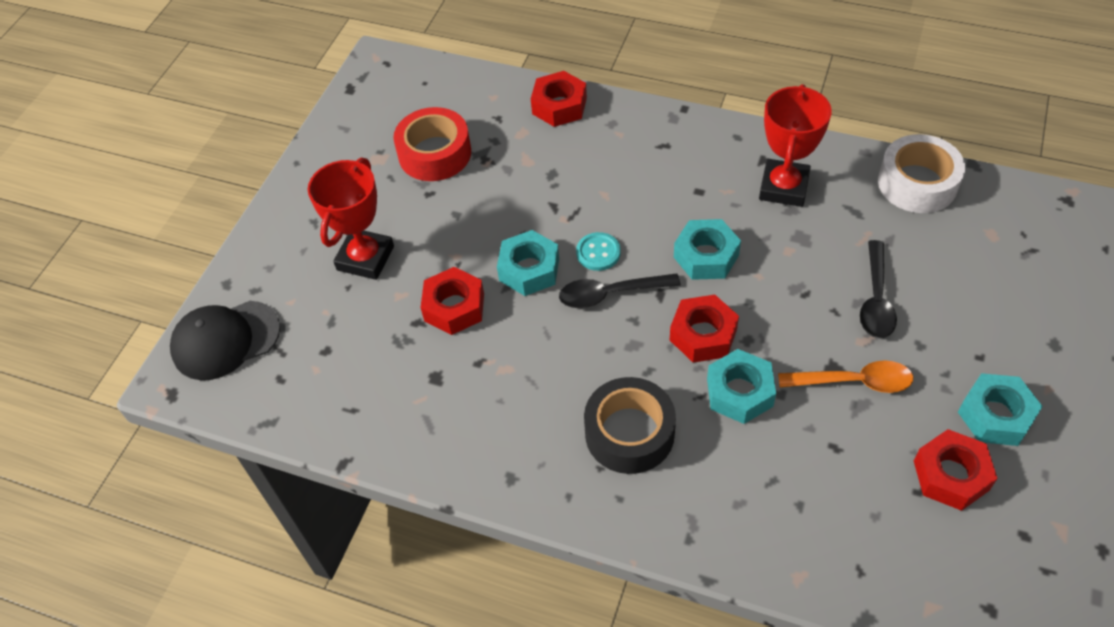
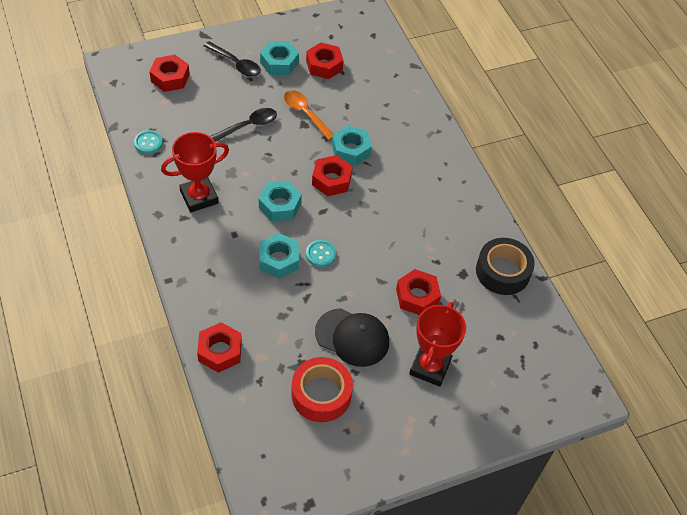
camera: 140 degrees left, 0 degrees up
(225, 340) = (545, 393): black cap -> black cap (352, 337)
(365, 258) = (430, 367): red trophy -> red trophy turned 45 degrees counterclockwise
(529, 269) = (361, 279): turquoise nut -> turquoise nut (279, 260)
(610, 294) = (342, 232): black spoon -> black spoon (236, 64)
(629, 433) = (412, 178): black tape -> black tape (502, 272)
(917, 183) = (148, 143): white tape -> turquoise button
(1040, 263) = (170, 78): none -> red nut

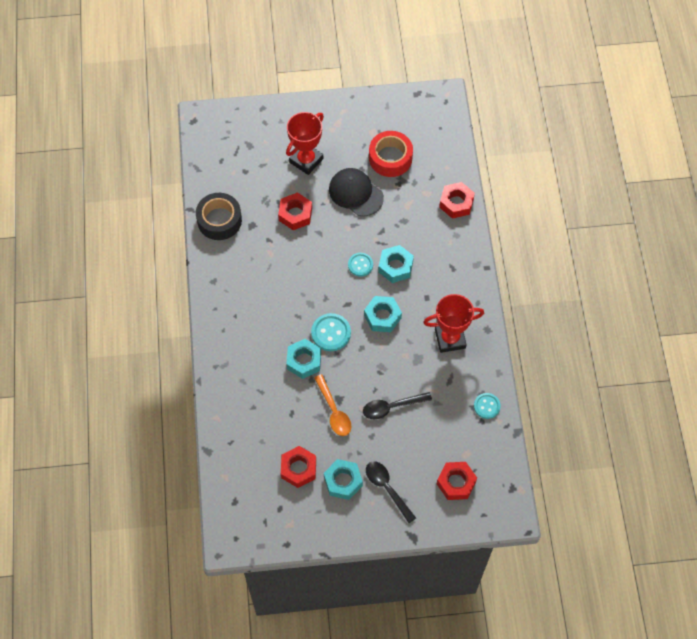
camera: 160 degrees left, 10 degrees up
(331, 180) = (331, 333): red nut -> turquoise button

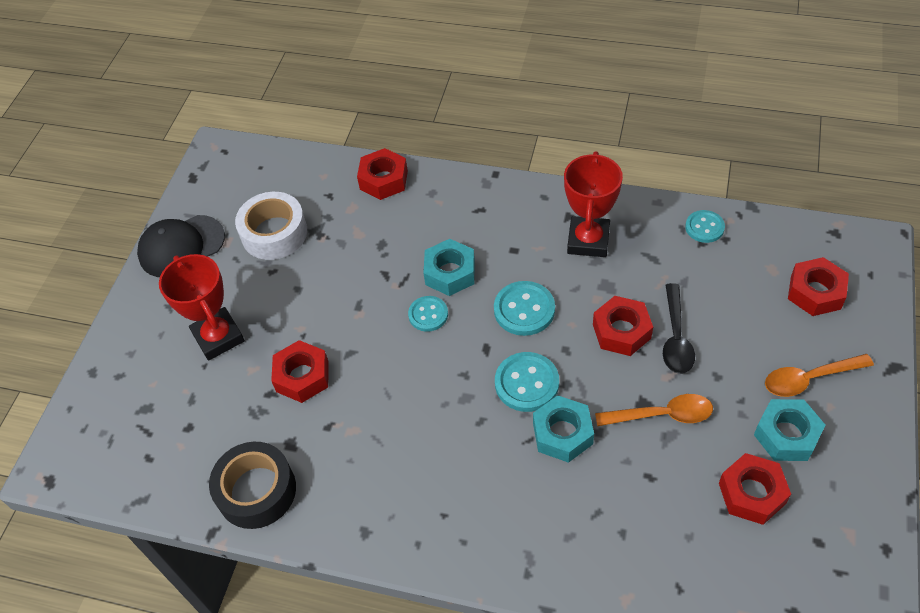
camera: 65 degrees left, 10 degrees down
(355, 193) = (308, 289): black cap -> black cap (181, 246)
(382, 316) = (524, 310): turquoise nut -> turquoise button
(385, 375) = (621, 331): none -> red nut
(387, 488) = (809, 379): black spoon -> orange spoon
(390, 158) = (274, 233): red tape -> white tape

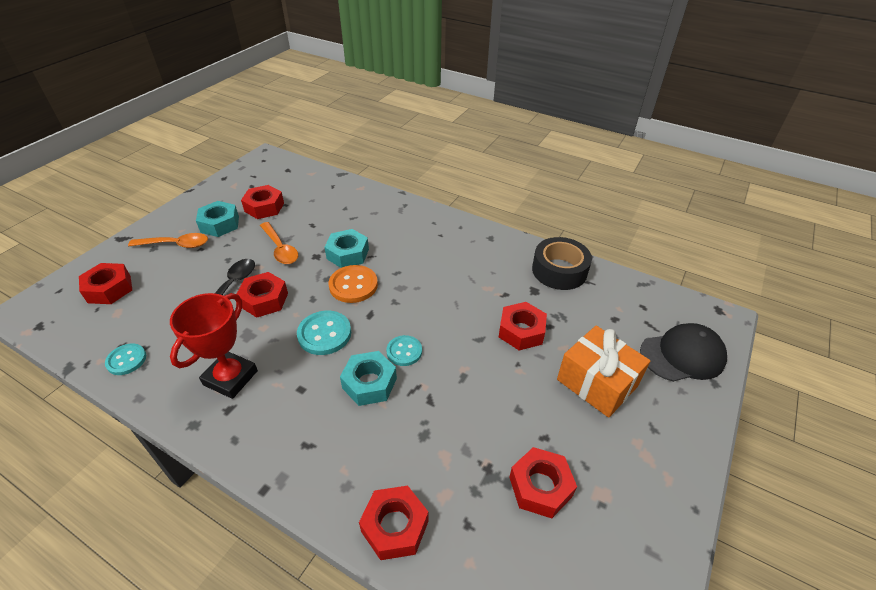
camera: 170 degrees left, 10 degrees down
(181, 246) = (654, 503): black cap -> black cap (682, 355)
(218, 337) = (597, 383): red trophy -> orange gift
(274, 233) = (540, 486): white tape -> red nut
(527, 383) = (353, 285): turquoise button -> orange button
(661, 415) = (280, 248): orange spoon -> orange spoon turned 135 degrees counterclockwise

